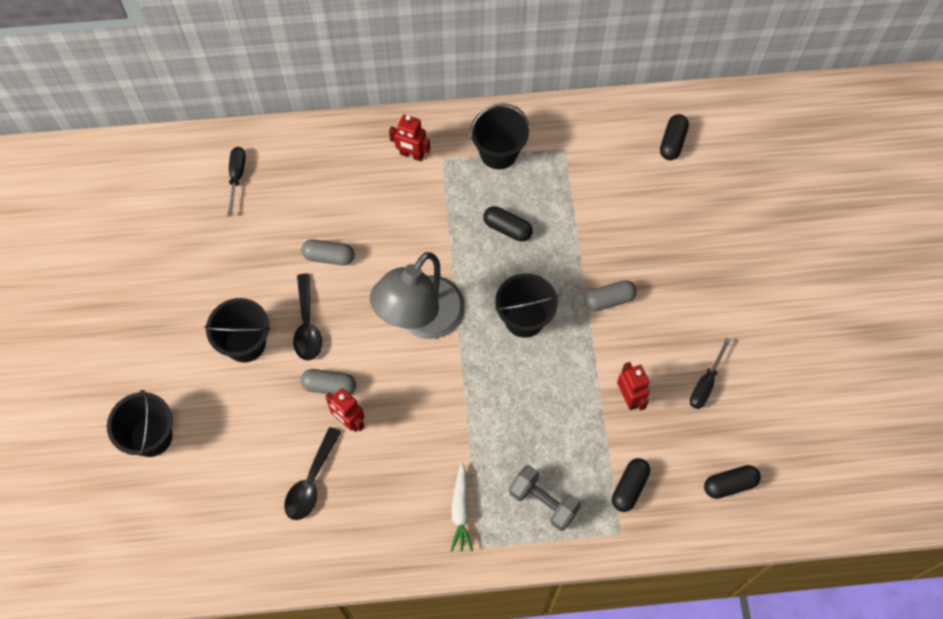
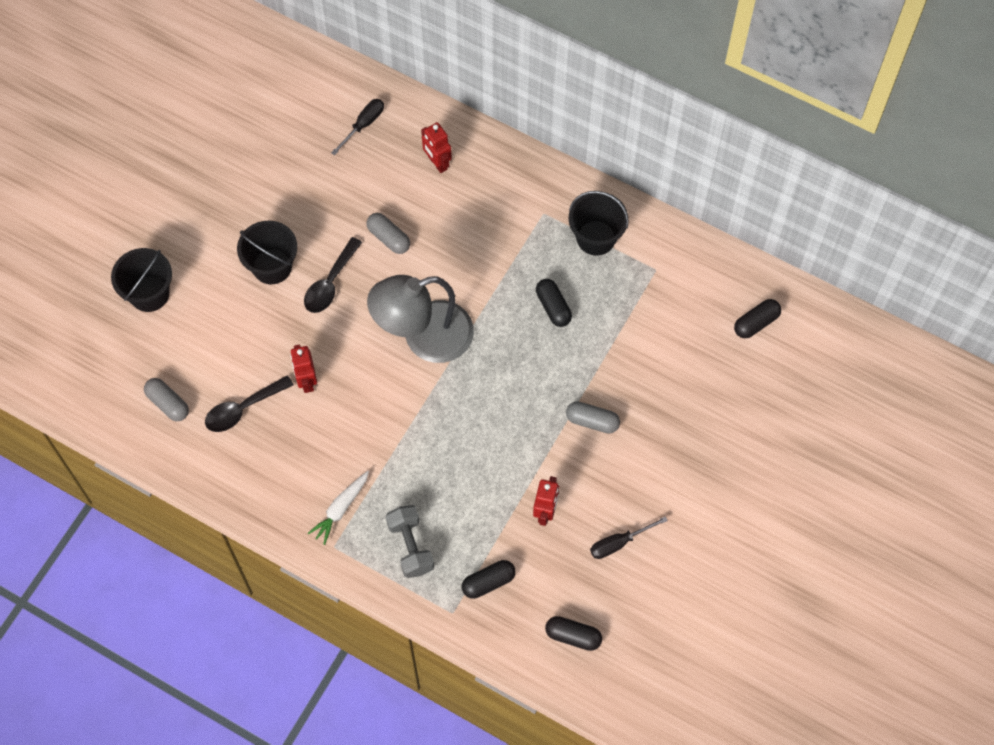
camera: 35 degrees right, 0 degrees up
(329, 386) = (312, 343): grey capsule -> grey capsule (168, 403)
(411, 155) = (520, 194): red robot -> red robot (437, 163)
(524, 318) = (509, 391): black bucket -> none

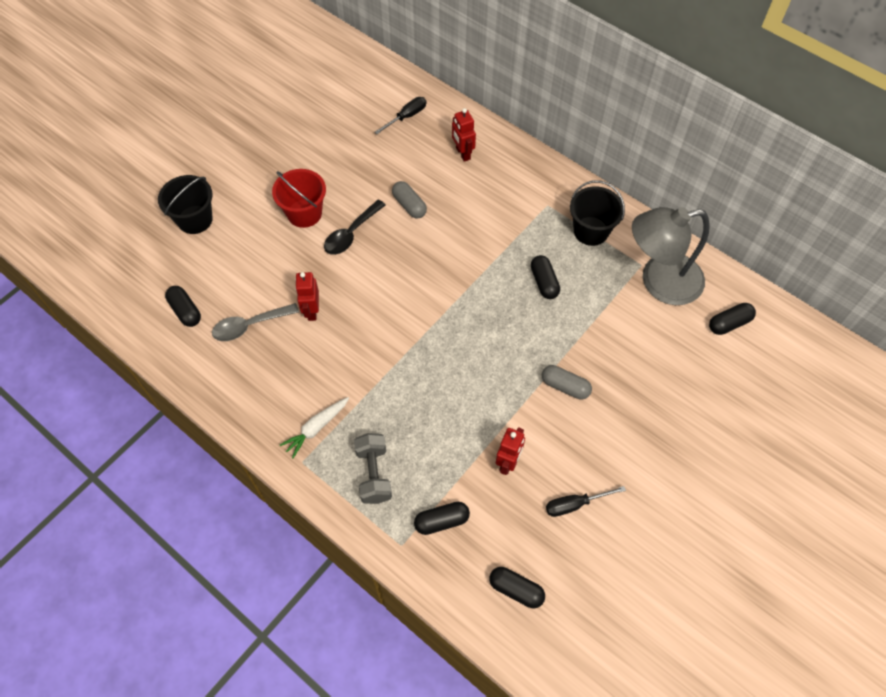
camera: 10 degrees right, 5 degrees down
(168, 403) = (185, 311): grey capsule -> black capsule
(243, 409) = (249, 326): black spoon -> grey spoon
(272, 266) = (304, 213): black bucket -> red bucket
(424, 337) = (424, 290): grey lamp -> grey lamp (659, 282)

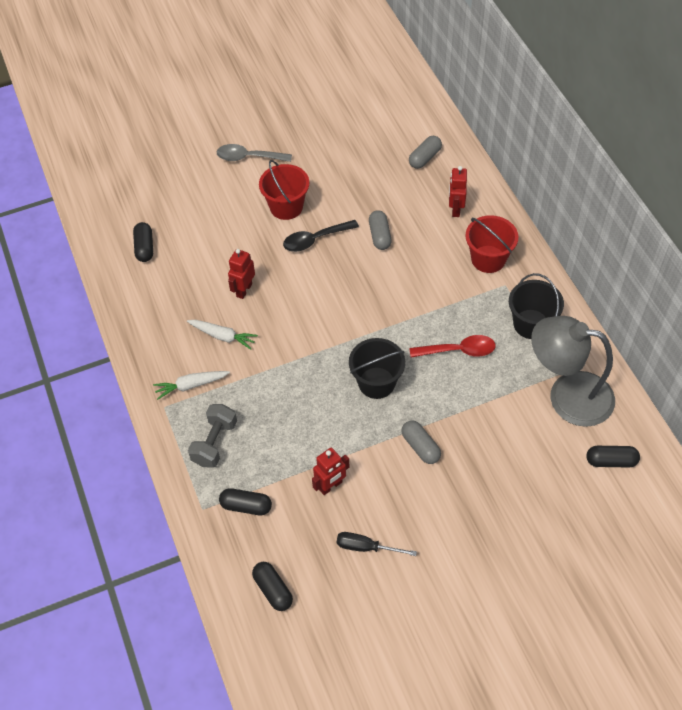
camera: 30 degrees right, 5 degrees down
(195, 219) = (195, 177): black bucket -> black bucket (376, 383)
(249, 326) = (187, 281): grey spoon -> grey spoon (248, 157)
(319, 365) = (223, 336): none -> white carrot
(406, 117) = (424, 158): black screwdriver -> grey capsule
(519, 187) = (488, 259): none -> red bucket
(544, 282) = (458, 350): black capsule -> red spoon

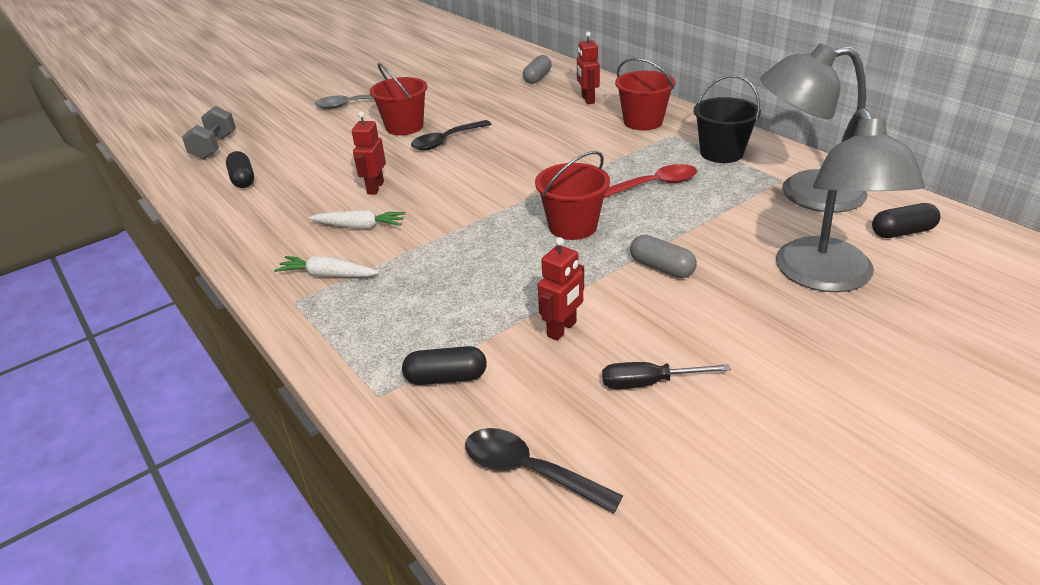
camera: 15 degrees left, 20 degrees down
(191, 385) = (327, 275): white carrot -> white carrot turned 45 degrees clockwise
(214, 443) = (376, 321): grey dumbbell -> grey dumbbell (214, 147)
(273, 590) = (529, 471): black capsule -> black spoon
(376, 383) = (572, 226): black bucket -> red bucket
(380, 236) = (517, 127): grey capsule -> none
(529, 491) = (829, 278): none -> grey lamp

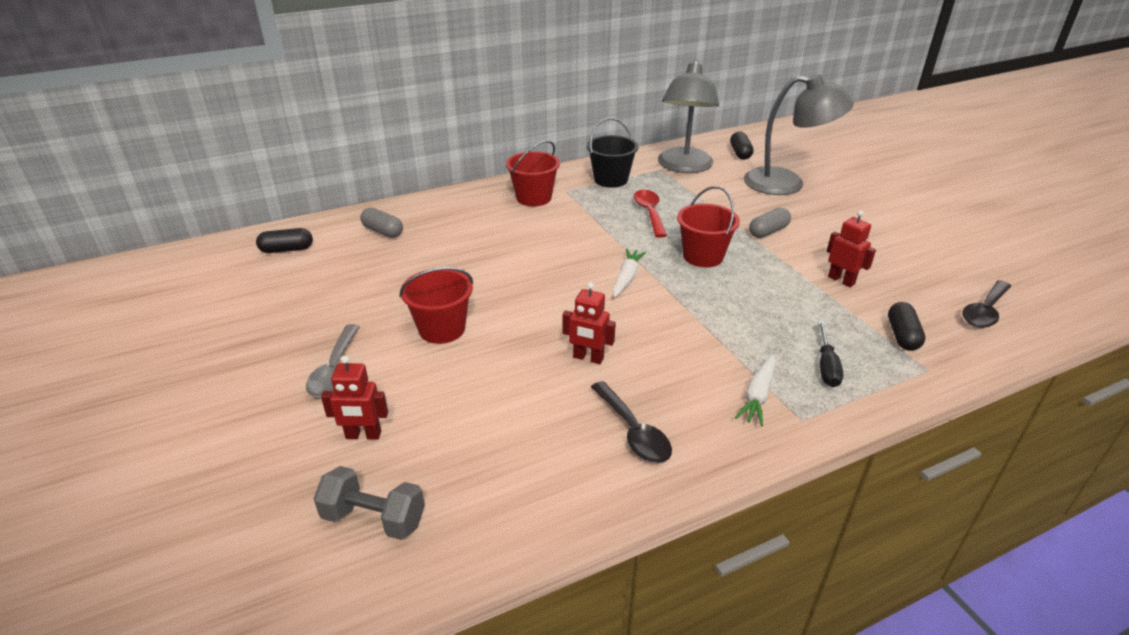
camera: 80 degrees left, 0 degrees up
(243, 179) = (508, 475): black capsule -> black capsule (287, 249)
(360, 226) = (669, 372): white carrot -> white carrot (627, 278)
(446, 141) = (502, 303): black spoon -> black spoon (633, 432)
(587, 100) = (464, 214): red robot -> red robot (363, 435)
(649, 383) = (895, 258): black screwdriver -> black screwdriver (826, 366)

